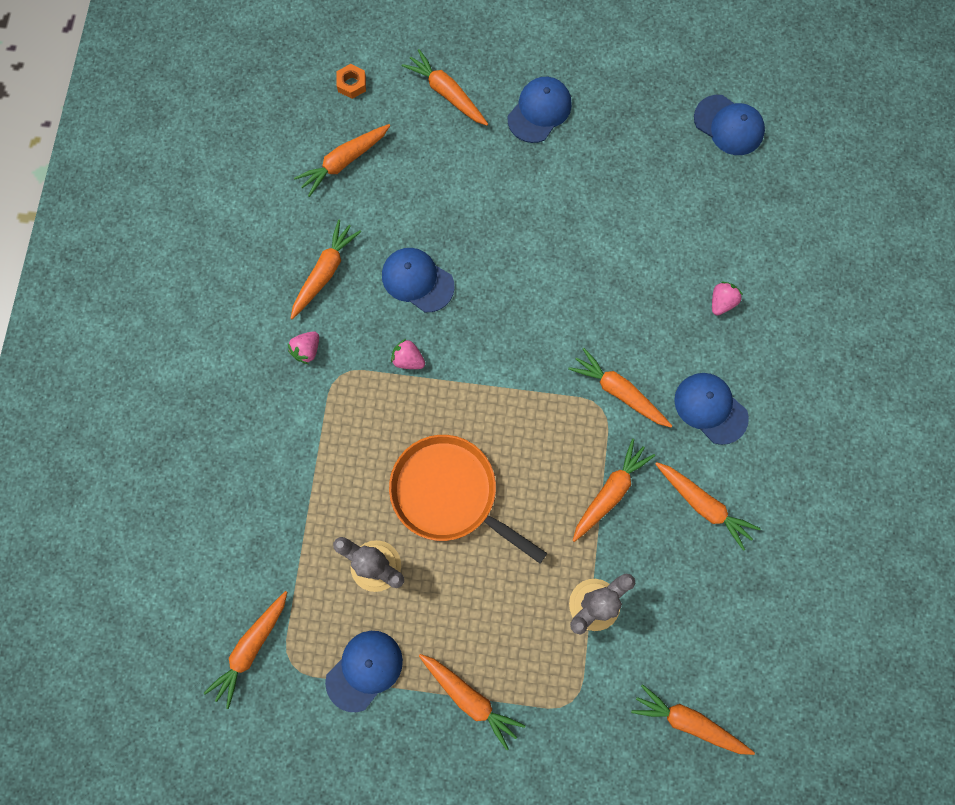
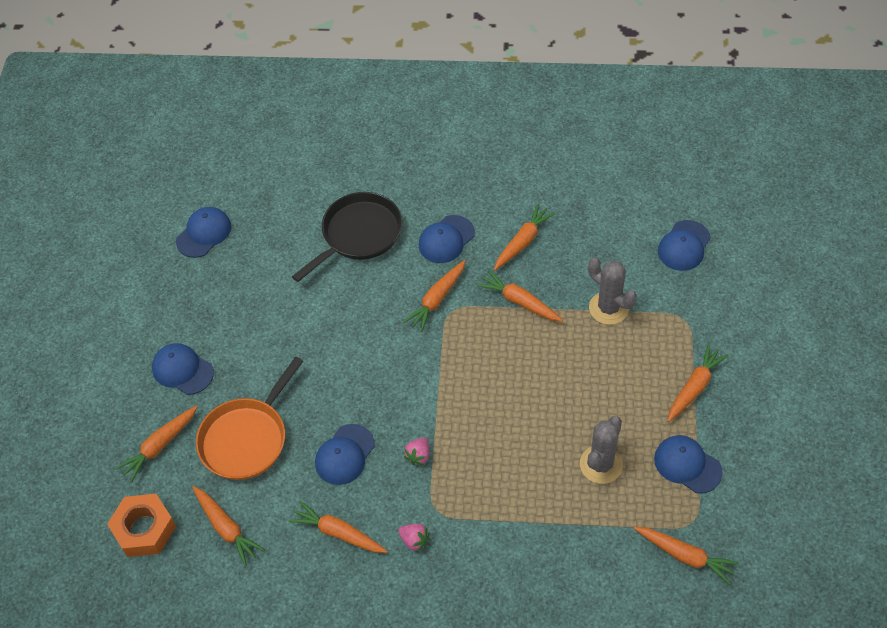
camera: 90 degrees left, 20 degrees down
(352, 84) = (144, 529): orange nut -> orange nut, size x2.03
(449, 493) = (533, 414): orange pan -> orange pan (246, 438)
(689, 722) = (684, 246): orange carrot -> blue cap
(721, 302) = (358, 234): pink strawberry -> black pan

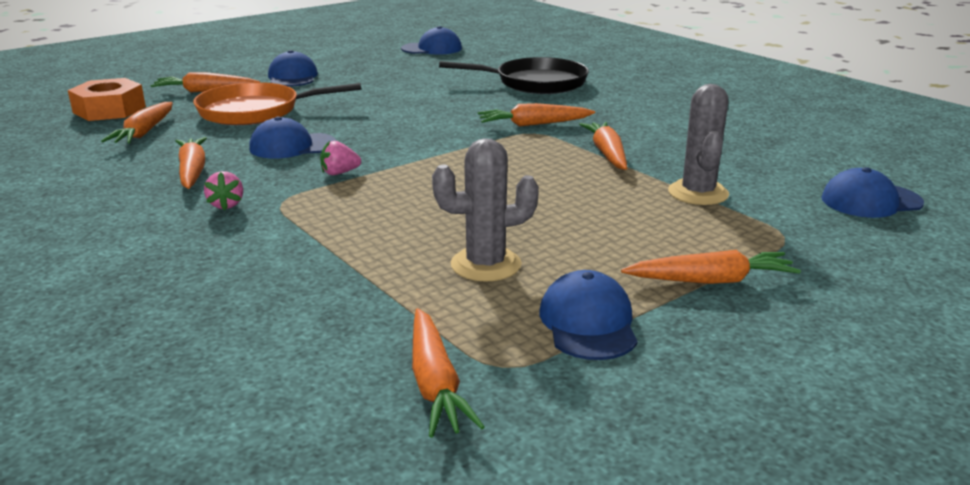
camera: 45 degrees right, 30 degrees down
(446, 239) = (603, 108): blue cap -> none
(522, 242) = (675, 133): orange carrot -> none

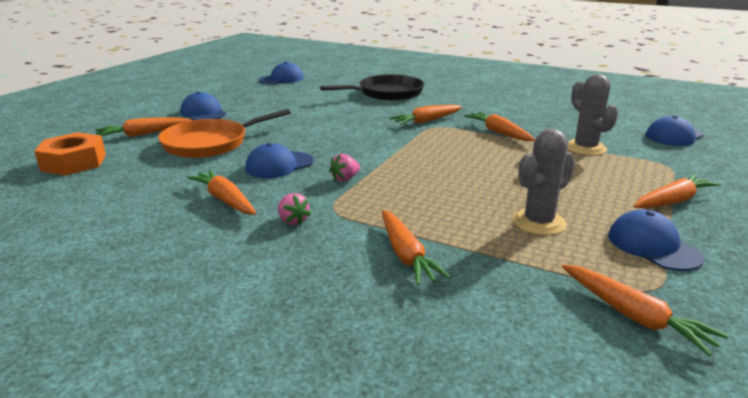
camera: 25 degrees left, 0 degrees up
(144, 132) = (135, 176): orange carrot -> orange carrot (406, 255)

